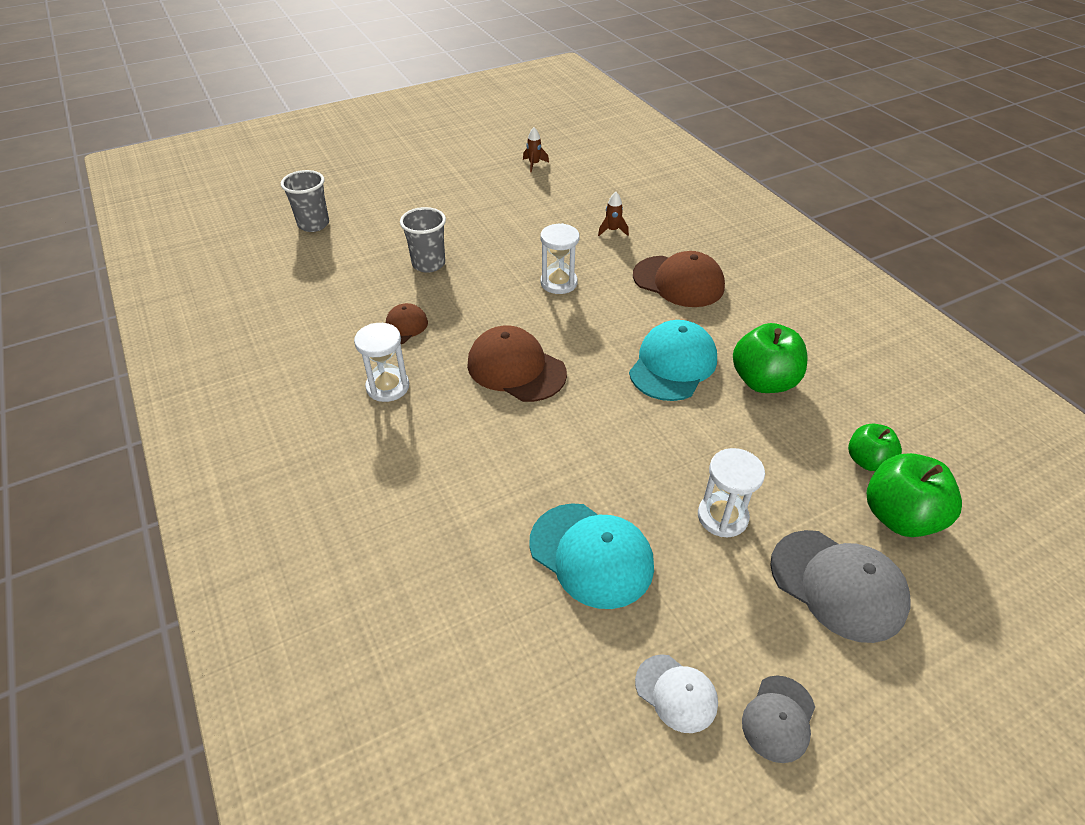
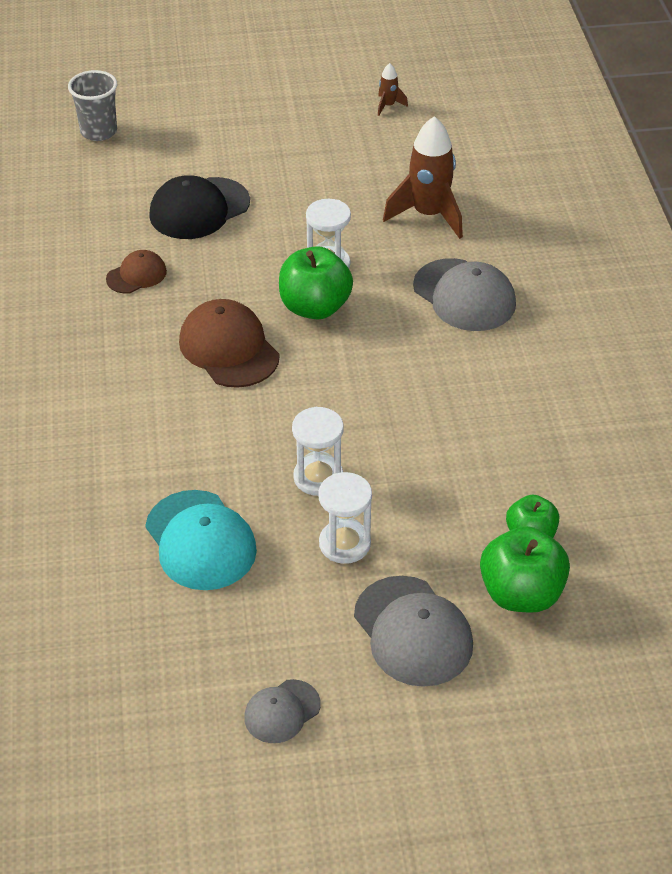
camera: 20 degrees right, 0 degrees up
(388, 387) = (93, 335): white hourglass -> white hourglass (318, 477)
(428, 264) = (199, 209): grey cup -> black cap
(612, 230) = (428, 215): brown rocket -> brown rocket, size x2.20
(673, 364) = (395, 386): turquoise cap -> none
(676, 693) = (207, 667): white cap -> none
(678, 281) = (464, 295): brown cap -> grey cap
(763, 381) = (480, 429): green apple -> green apple (315, 307)

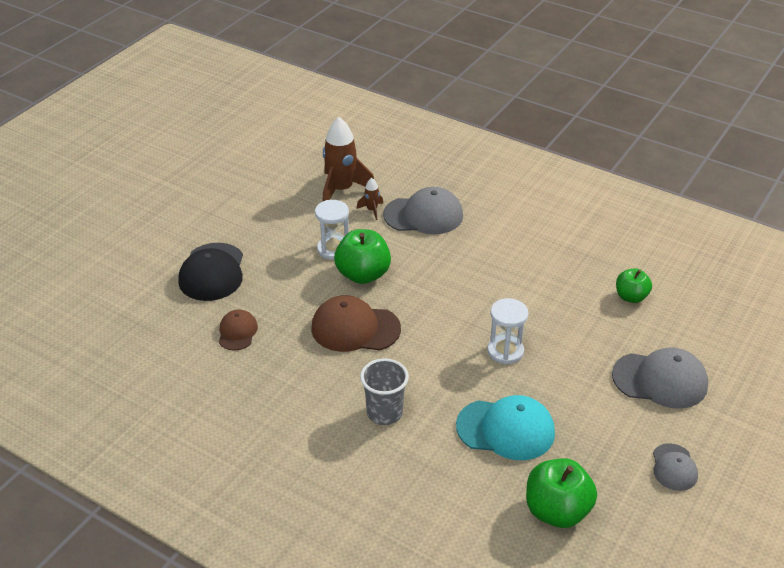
camera: 50 degrees left, 5 degrees down
(99, 131) = (72, 274): grey cup -> grey cup (384, 413)
(344, 544) = (568, 370): white hourglass -> none
(388, 106) = (227, 151): brown rocket -> brown rocket (372, 210)
(521, 594) = (669, 324): green apple -> green apple (557, 511)

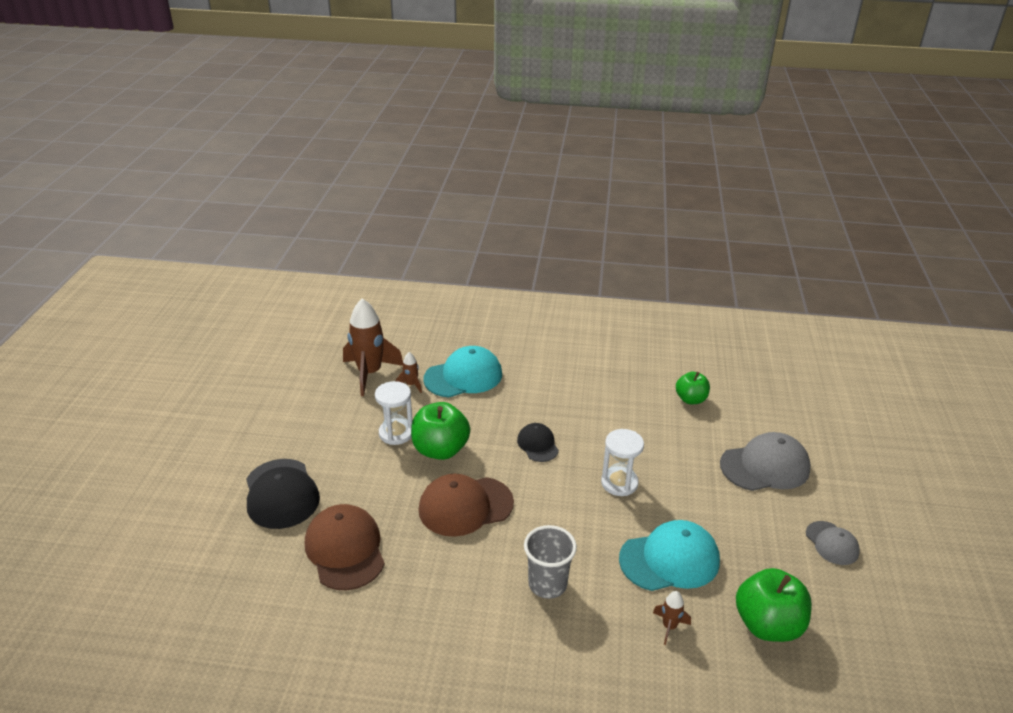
camera: 25 degrees left, 5 degrees down
(237, 332) = (345, 549): brown cap -> brown cap, size x1.76
(423, 215) = (463, 376): grey cap -> turquoise cap
(452, 295) = (538, 444): none -> black cap
(466, 481) = (669, 626): none -> brown rocket

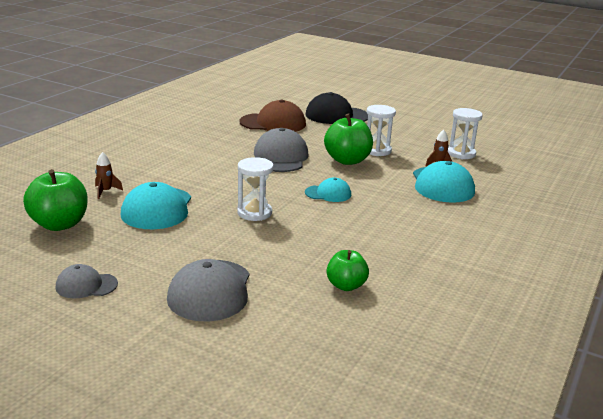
camera: 110 degrees right, 10 degrees down
(370, 373) = (461, 154): brown rocket -> white hourglass
(465, 506) = (280, 157): brown cap -> grey cap
(538, 444) = (328, 193): black cap -> turquoise cap
(547, 584) = (185, 165): grey cup -> none

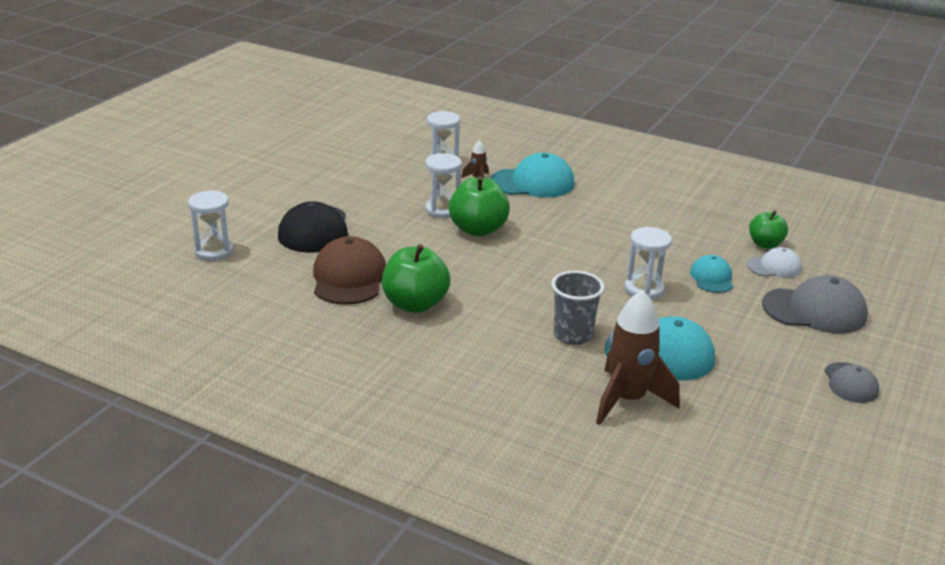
camera: 90 degrees left, 5 degrees up
(59, 224) = (733, 423): green apple -> green apple (415, 304)
(105, 191) = (627, 400): brown rocket -> brown rocket, size x2.20
(191, 181) = (573, 335): none -> grey cup
(280, 157) = (478, 273): grey cap -> none
(297, 283) = (774, 267): none -> white cap
(303, 94) = (214, 251): none -> white hourglass
(328, 193) = (577, 245): turquoise cap -> turquoise cap (712, 278)

